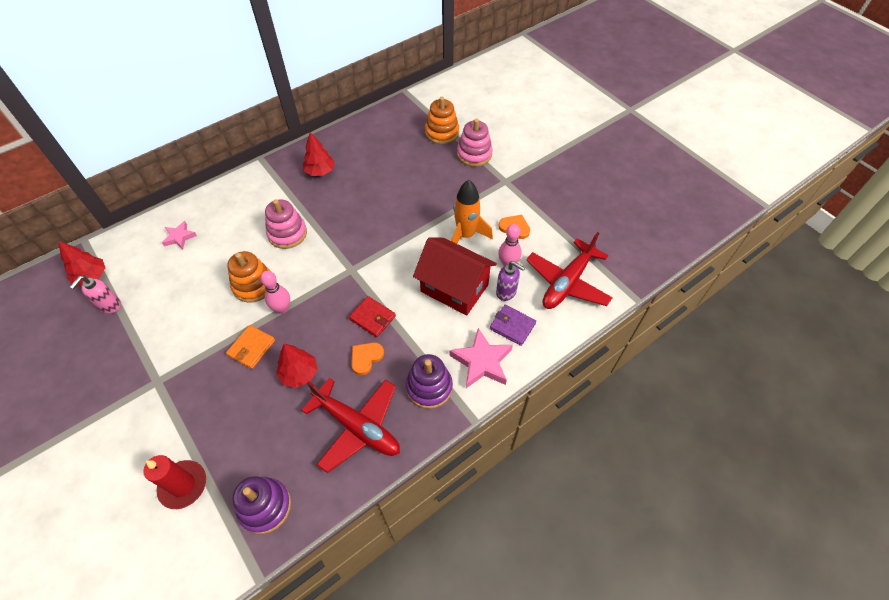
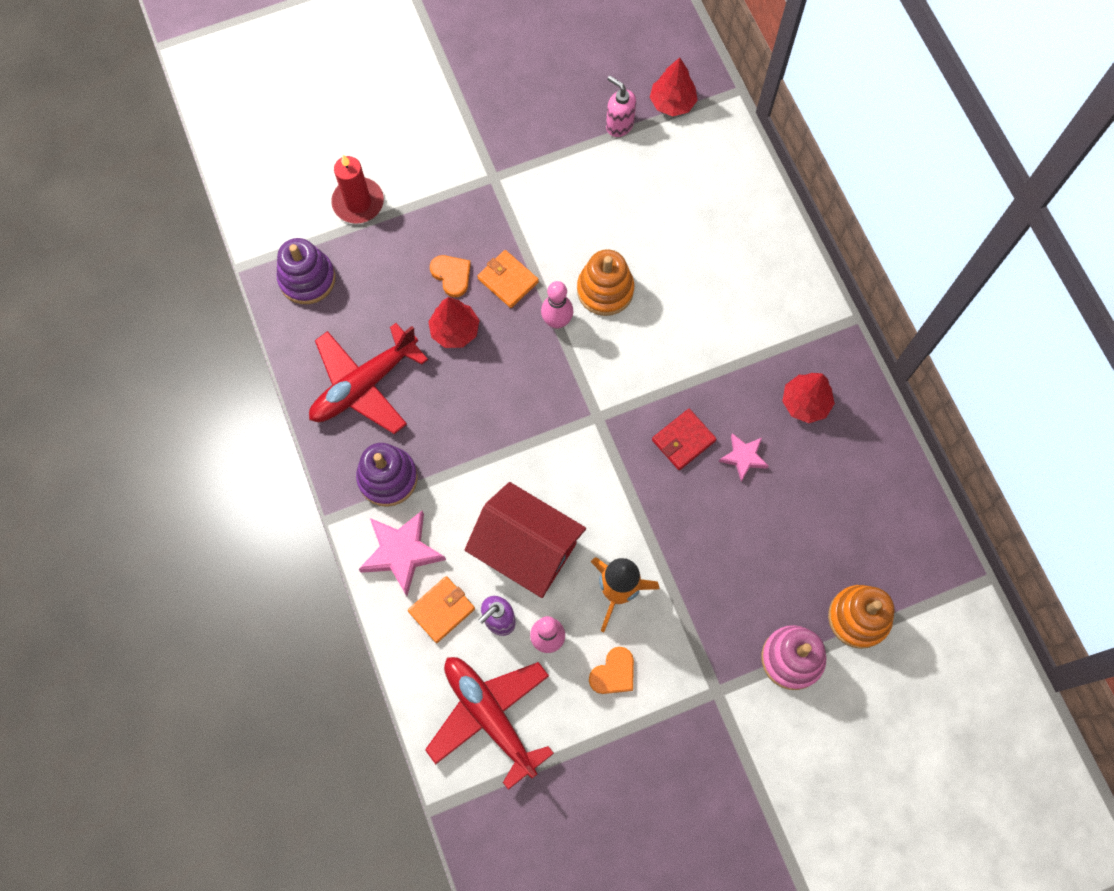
camera: 105 degrees right, 15 degrees up
(179, 237) = (715, 203): pink star -> pink star (743, 457)
(287, 233) = (686, 341): pink stacking toy -> none
(366, 358) = (452, 411): orange heart -> orange heart (452, 275)
(372, 318) = (509, 430): red wallet -> red wallet (683, 440)
(454, 288) = (526, 549): red house -> red house turned 75 degrees clockwise
(512, 326) = (441, 610): purple wallet -> orange wallet

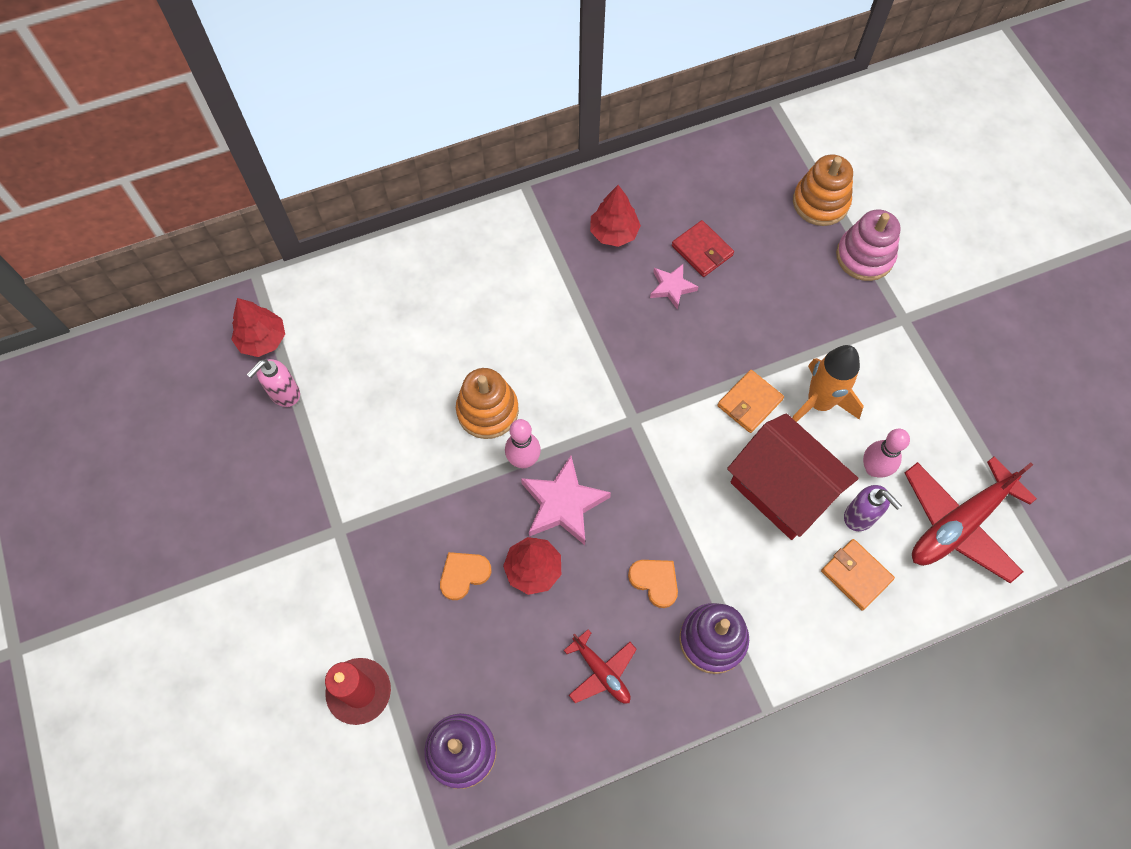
camera: 90 degrees left, 5 degrees down
(364, 385) = (601, 672): red plane -> red plane, size x0.54
(401, 552) = (797, 620): pink star -> pink star (563, 504)
(508, 280) = (472, 512): orange wallet -> orange wallet (749, 403)
(526, 549) = (782, 490): red house -> red house turned 75 degrees counterclockwise
(613, 673) = (899, 407): orange heart -> orange heart (655, 581)
(683, 440) = (656, 340): red wallet -> red wallet (702, 250)

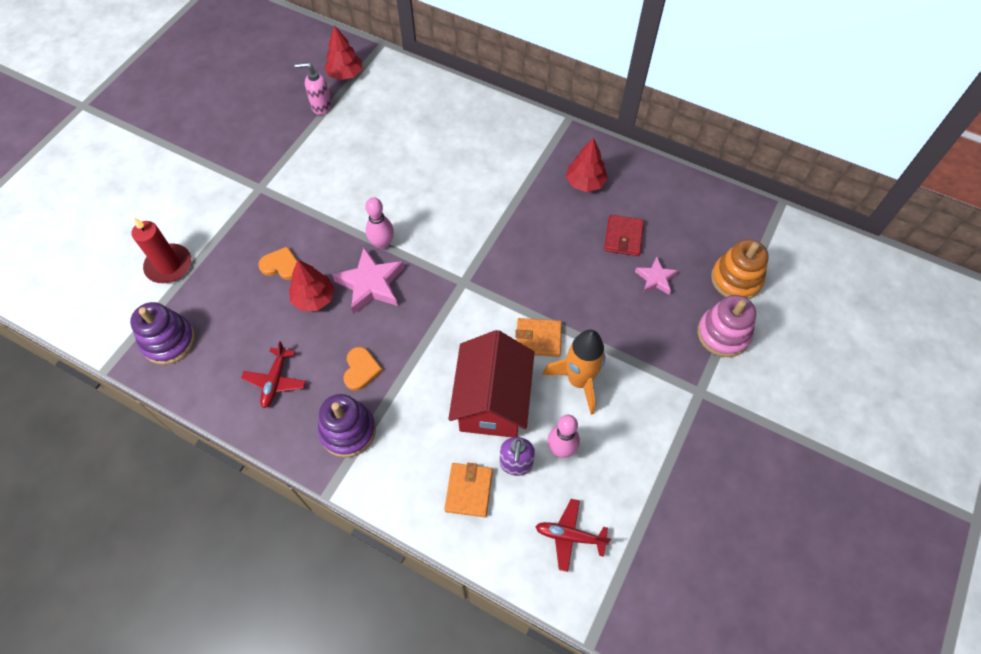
camera: 50 degrees right, 5 degrees down
(487, 411) = (398, 204): orange stacking toy -> none
(672, 287) = (578, 239): pink star -> pink star (655, 278)
(959, 524) = (569, 536): red plane -> red plane, size x0.54

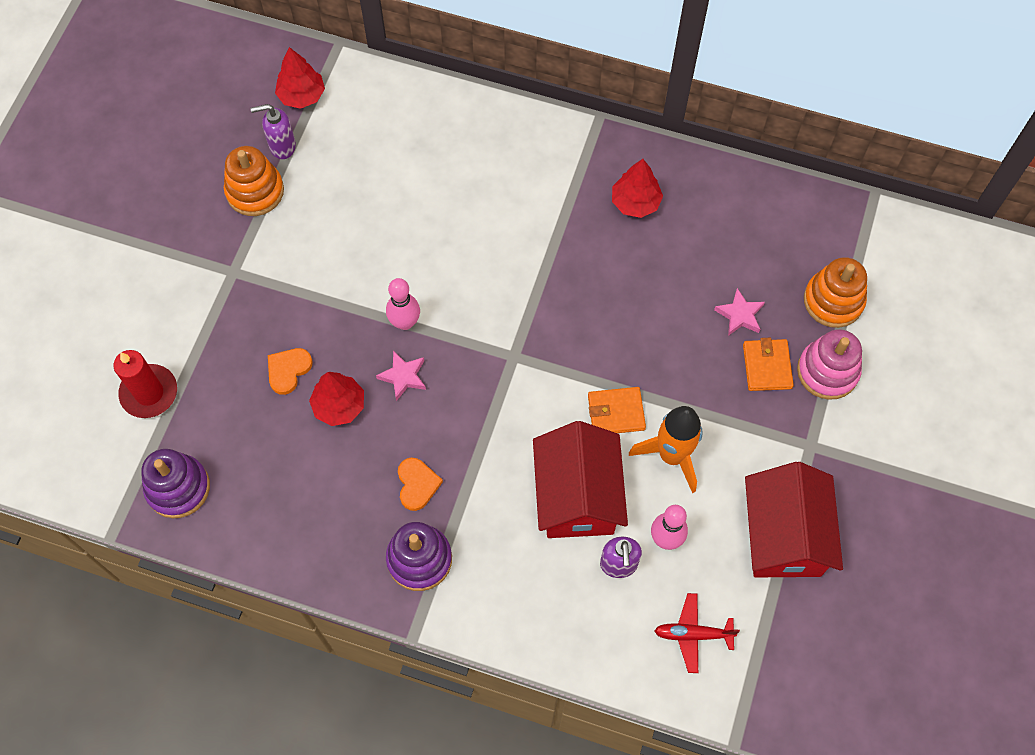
camera: 10 degrees left, 5 degrees up
(275, 381) = (320, 515): red plane -> none
(281, 265) = (288, 370): orange heart -> orange heart turned 60 degrees counterclockwise
(292, 134) = (255, 191): none -> orange stacking toy
(321, 106) = (282, 146): pink soap dispenser -> purple soap dispenser
(371, 284) = (403, 376): pink star -> pink star, size x0.59
(468, 490) = (572, 603): orange wallet -> orange wallet (767, 366)
(623, 237) = (693, 267): red wallet -> none
(664, 464) = (783, 536): none -> red house

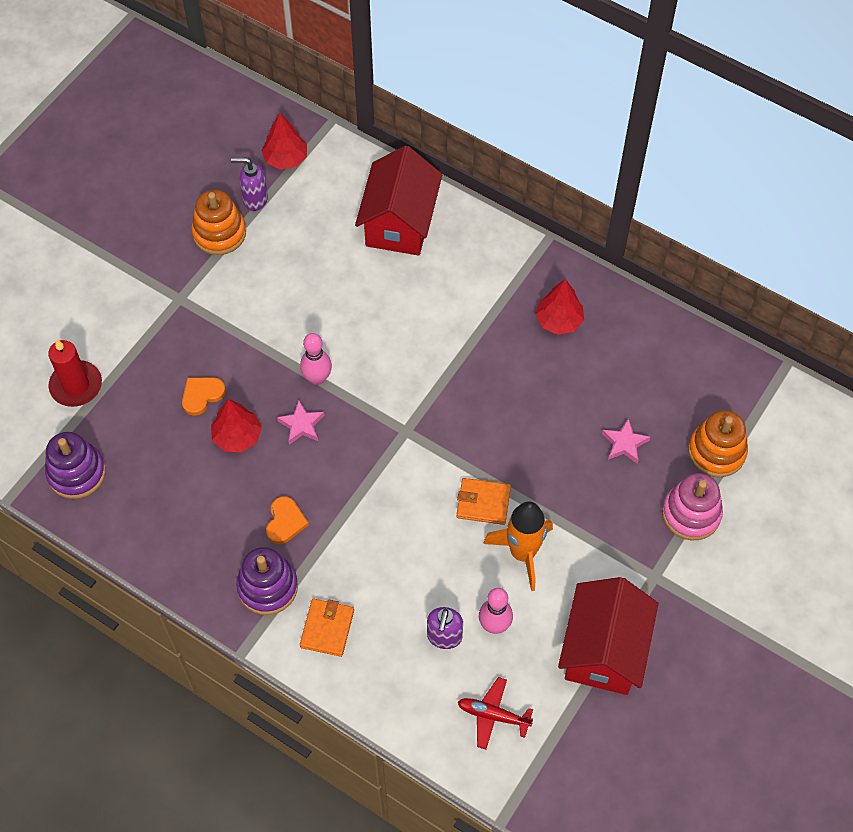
camera: 15 degrees right, 5 degrees down
(577, 496) = (425, 568): red house -> red house (399, 223)
(767, 366) = (635, 495): orange wallet -> orange wallet (327, 628)

